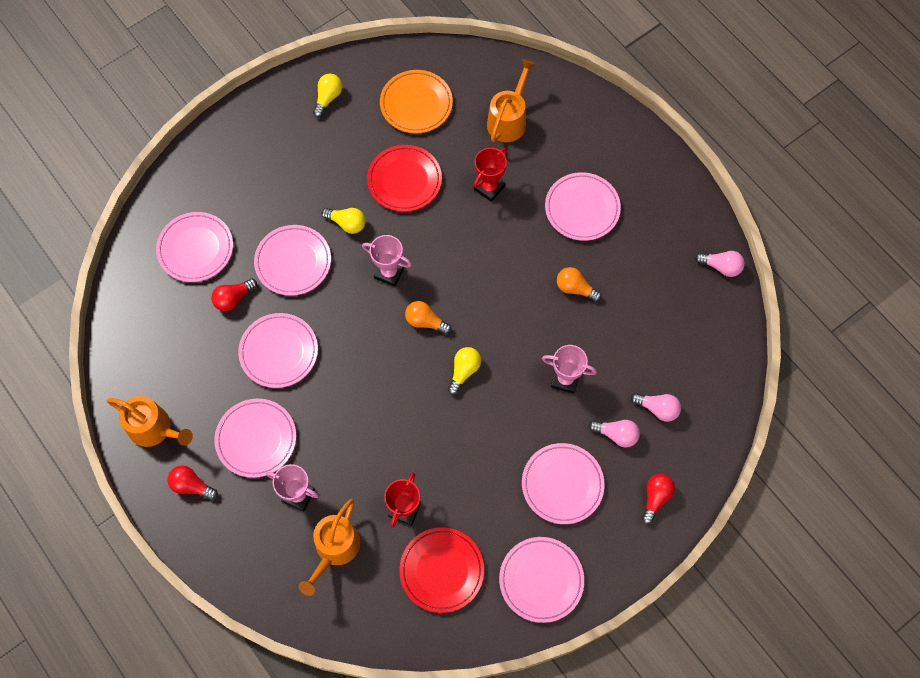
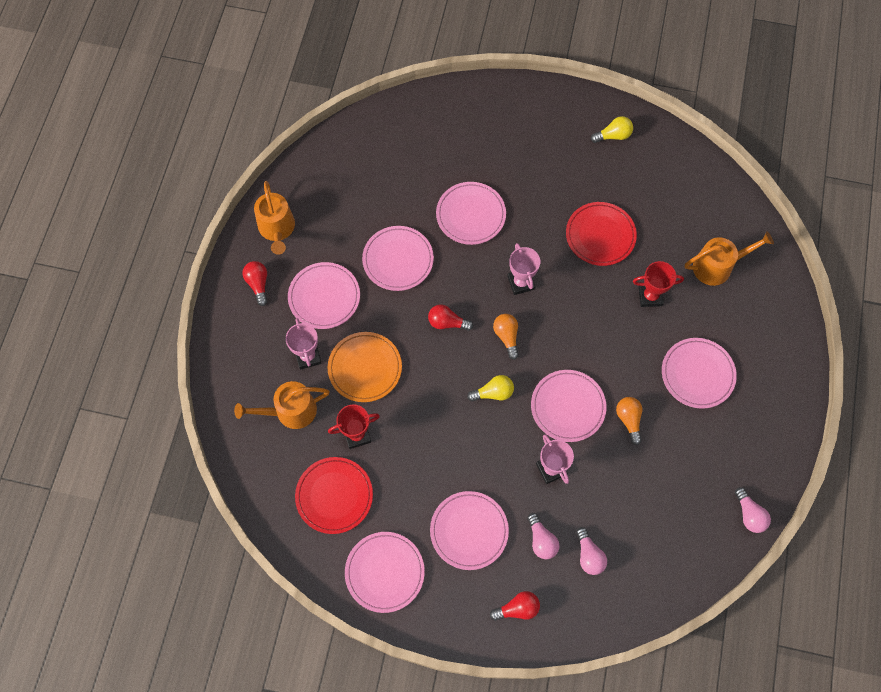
camera: 50 degrees right, 0 degrees up
(195, 248) = (423, 148): pink plate -> pink plate (568, 407)
(233, 298) = (409, 200): red light bulb -> red light bulb (447, 322)
(347, 223) = (531, 225): yellow light bulb -> none
(416, 104) = (667, 195): orange plate -> orange plate (365, 368)

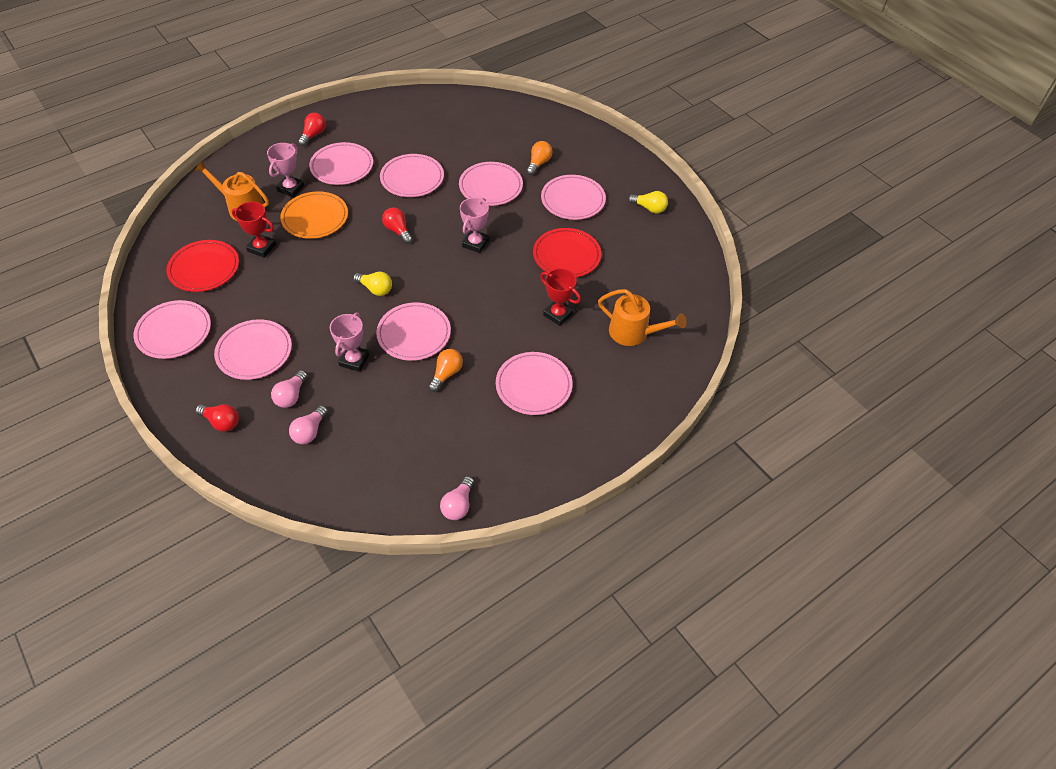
camera: 40 degrees right, 15 degrees down
(277, 229) = (362, 116): orange watering can -> none
(506, 336) = (426, 265): orange light bulb -> orange light bulb (538, 163)
(548, 175) = (573, 200): none -> pink plate

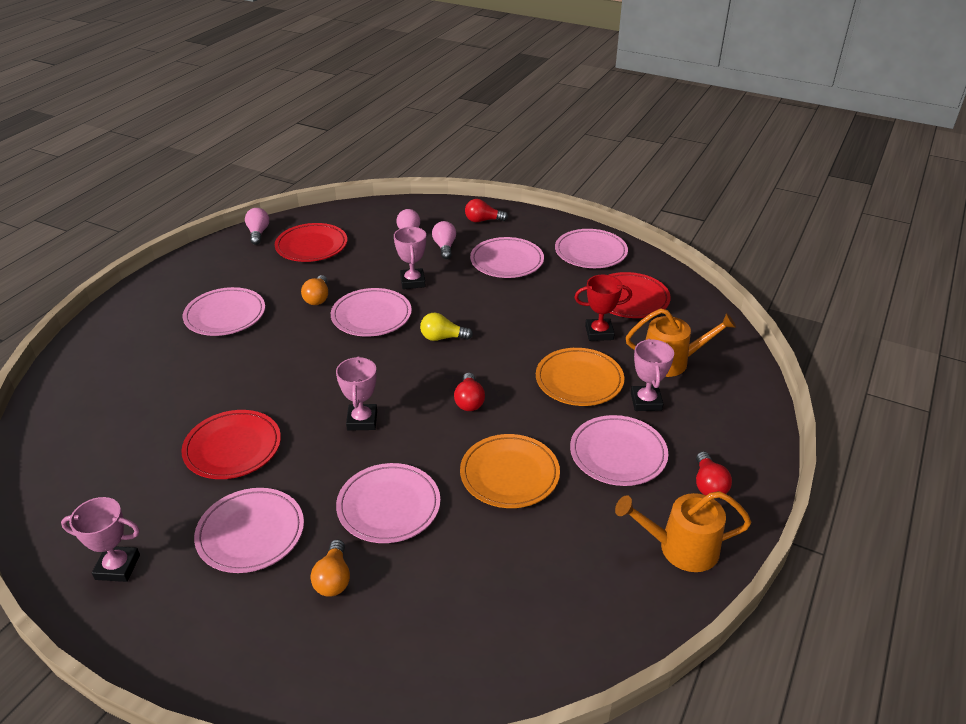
camera: 155 degrees right, 15 degrees down
(398, 231) = (469, 401): red light bulb -> red light bulb turned 60 degrees clockwise
(412, 178) = (509, 474): pink plate -> orange plate
(414, 455) = (311, 246): none -> red plate
(558, 314) = (221, 380): red trophy -> none
(633, 332) = (122, 391): orange watering can -> orange watering can (681, 548)
(649, 208) = (117, 567): yellow light bulb -> pink trophy

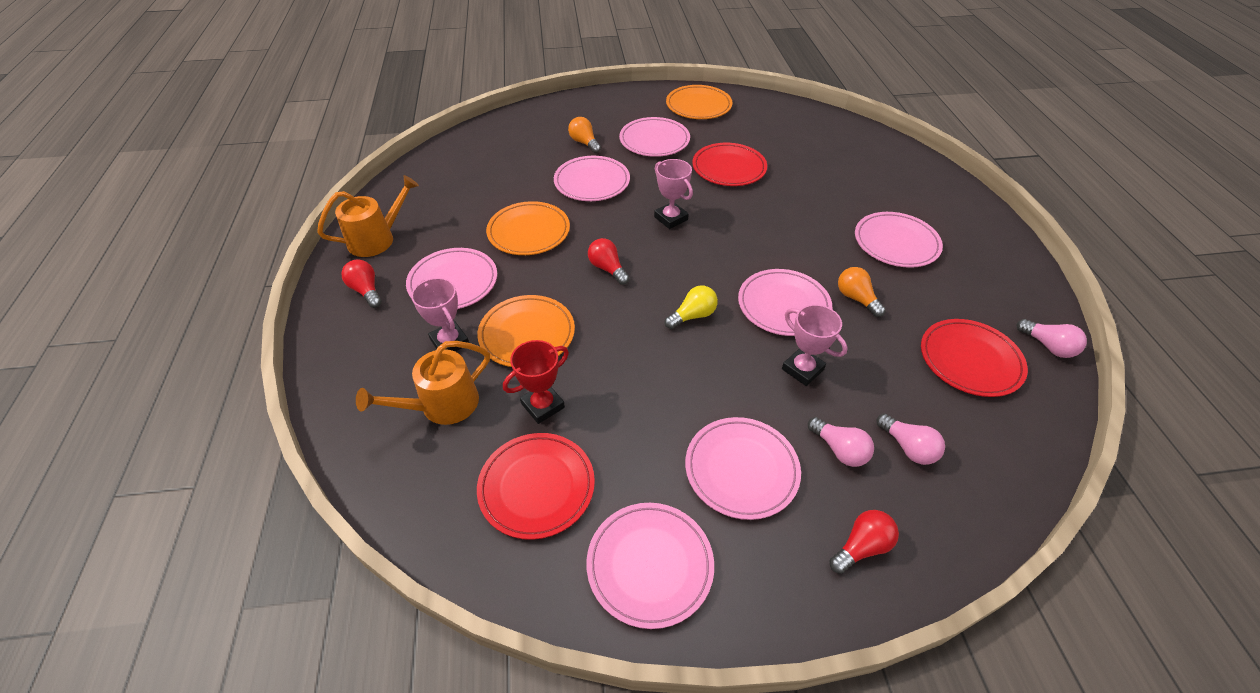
camera: 145 degrees right, 10 degrees up
(117, 567) = (698, 106): pink trophy -> orange plate

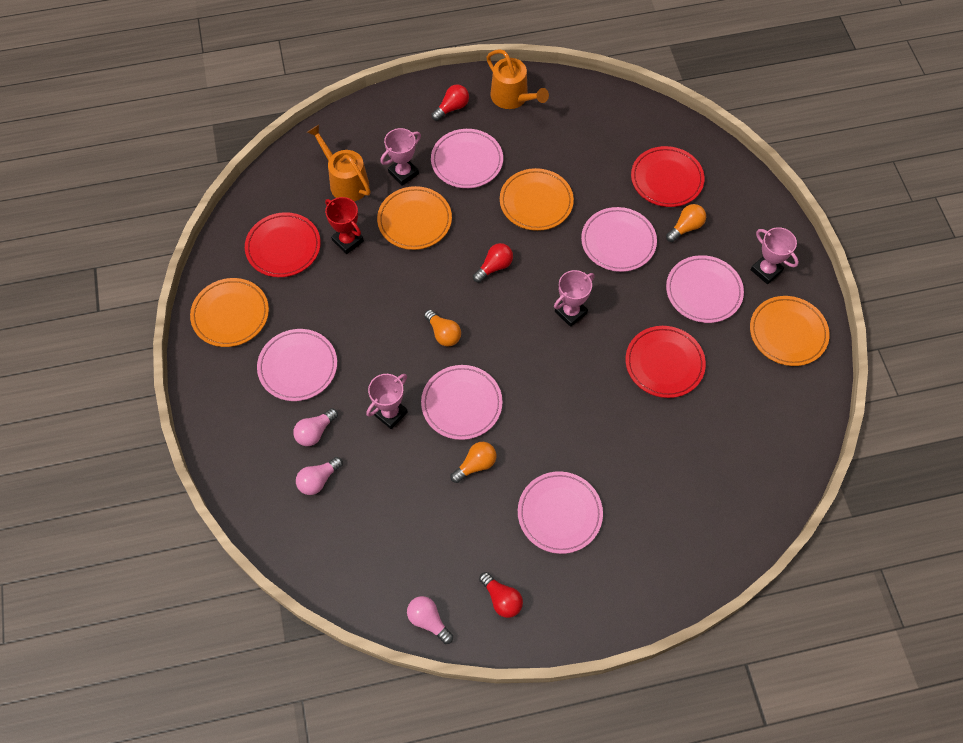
camera: 85 degrees right, 15 degrees up
(637, 109) = (766, 270): none -> pink trophy
(650, 565) = (230, 314): pink plate -> orange plate
(693, 316) = (443, 334): yellow light bulb -> orange light bulb
(861, 547) = (241, 437): red light bulb -> red light bulb (502, 599)
(970, 360) = (407, 547): red plate -> red plate (666, 179)
(1048, 346) = (428, 620): pink light bulb -> pink light bulb turned 90 degrees clockwise

